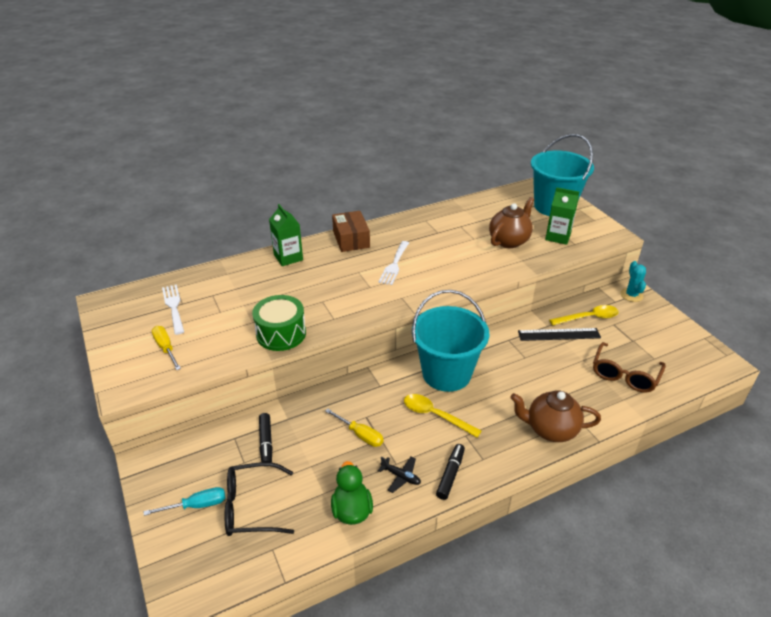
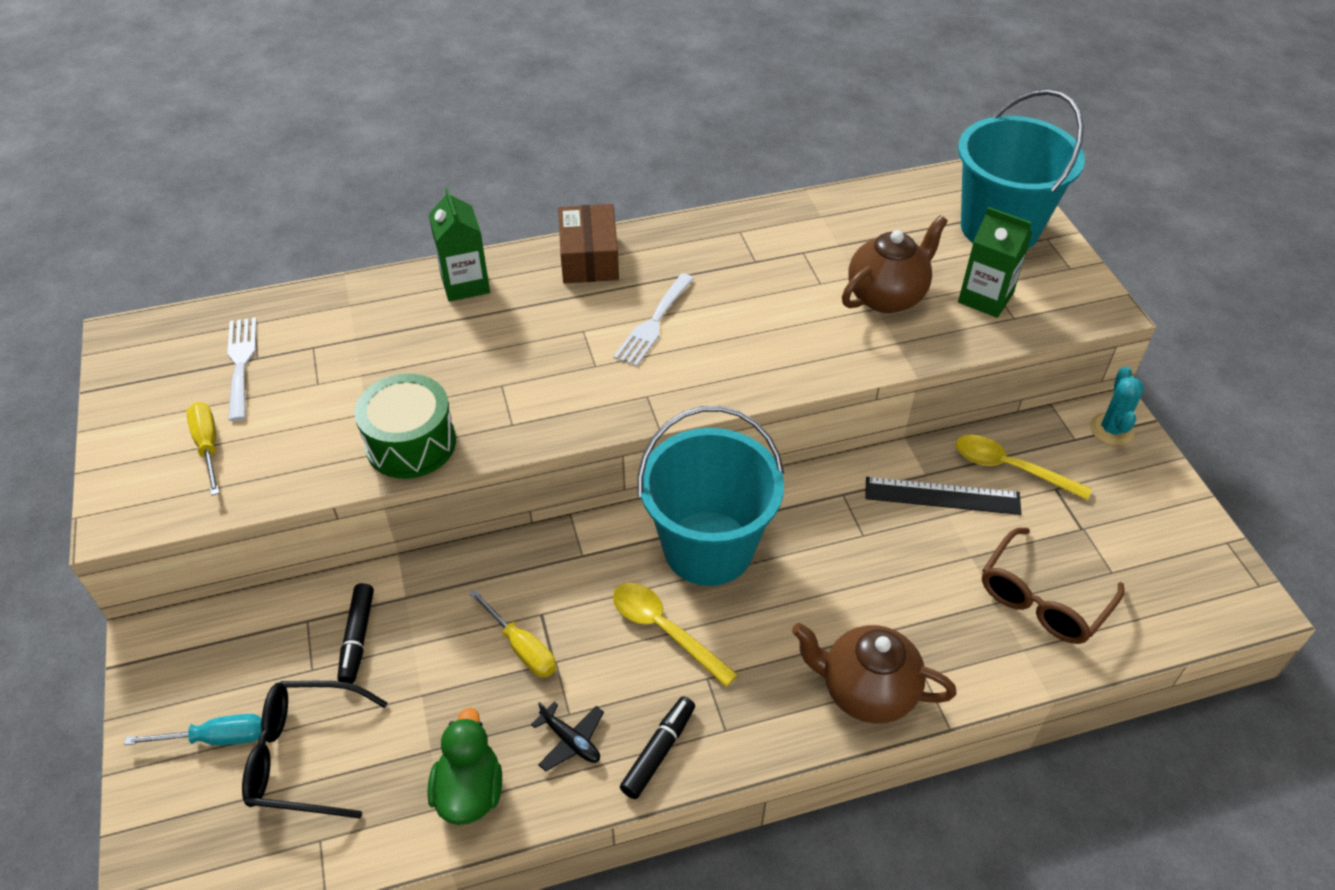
camera: 10 degrees right, 10 degrees up
(588, 318) = (1010, 468): yellow spoon -> yellow spoon turned 150 degrees counterclockwise

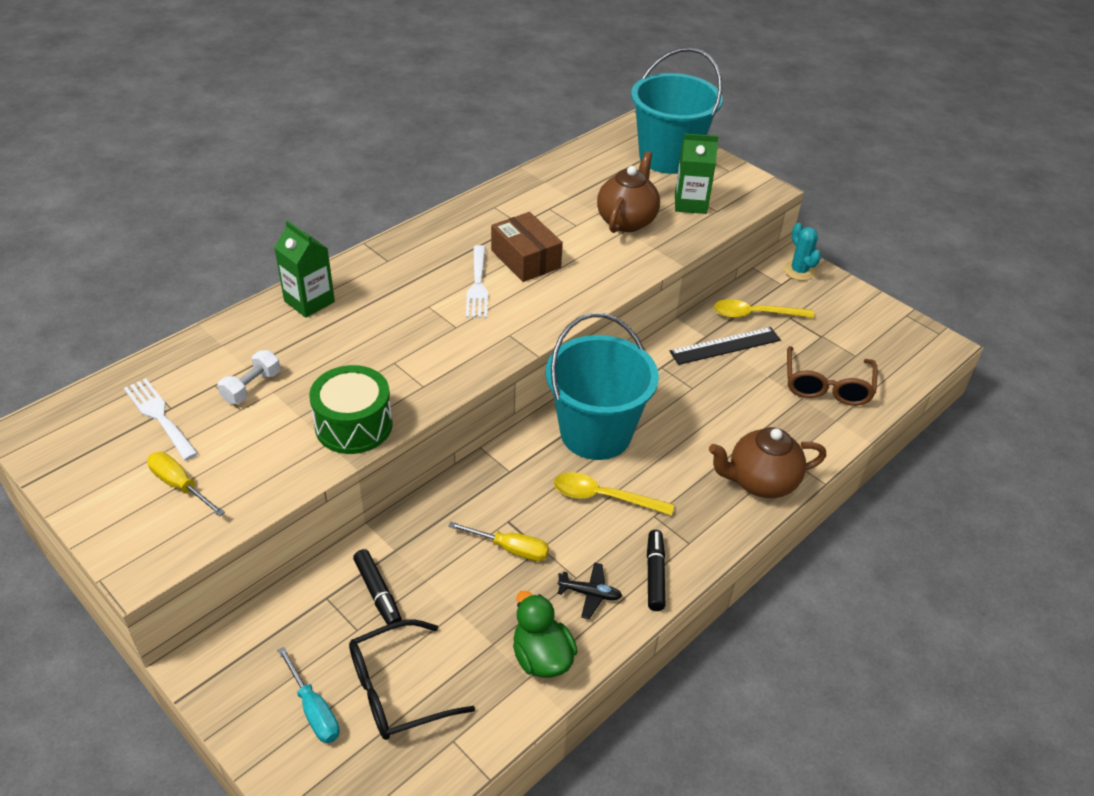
camera: 30 degrees left, 5 degrees down
(216, 738) = (314, 710): turquoise screwdriver -> turquoise screwdriver turned 90 degrees clockwise
(344, 362) = (251, 387): none -> white dumbbell
(589, 258) = (395, 255): brown box -> brown box (525, 259)

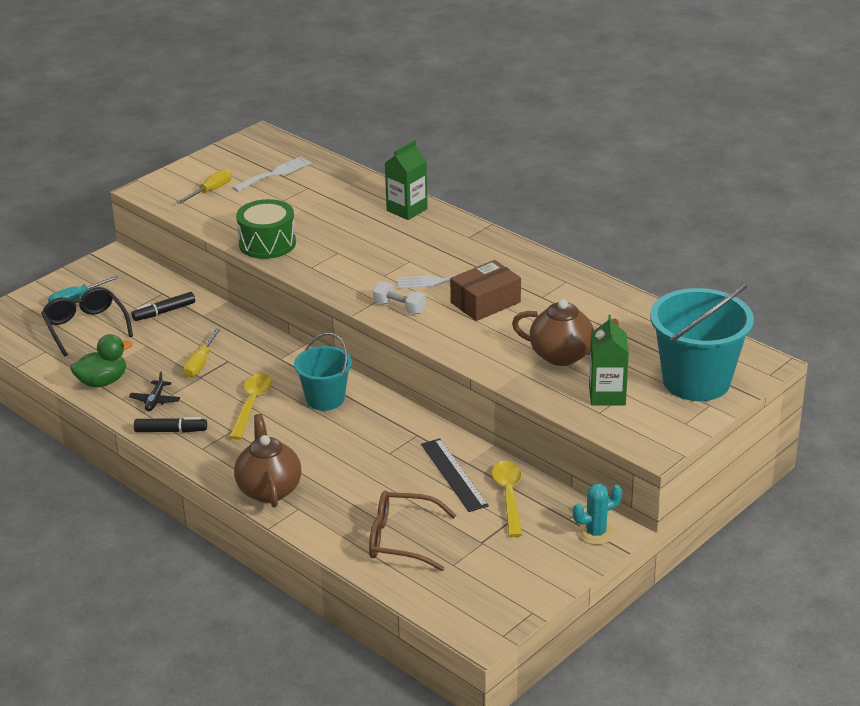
camera: 90 degrees right, 10 degrees down
(251, 387) = (306, 201): white dumbbell -> white dumbbell (399, 307)
(596, 433) = (325, 399): turquoise bucket -> turquoise bucket, size x0.60

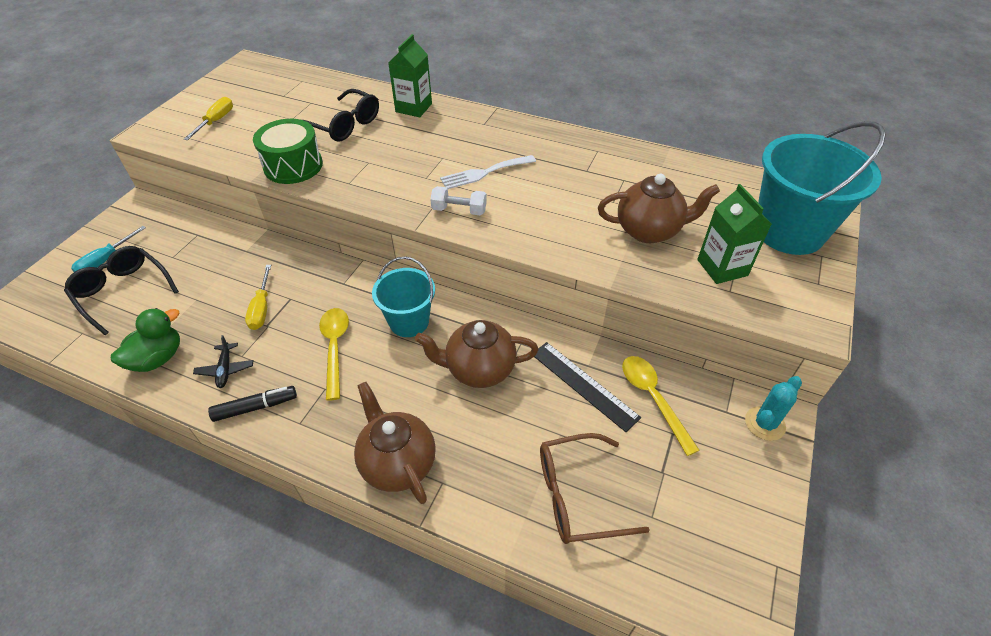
camera: 20 degrees left, 15 degrees up
(164, 312) = (205, 255): black marker -> none
(275, 173) = (274, 94): white fork -> none
(330, 214) = (344, 125): none -> black glasses
(368, 445) = (479, 369): none -> brown teapot
(485, 302) = (539, 187): brown box -> none

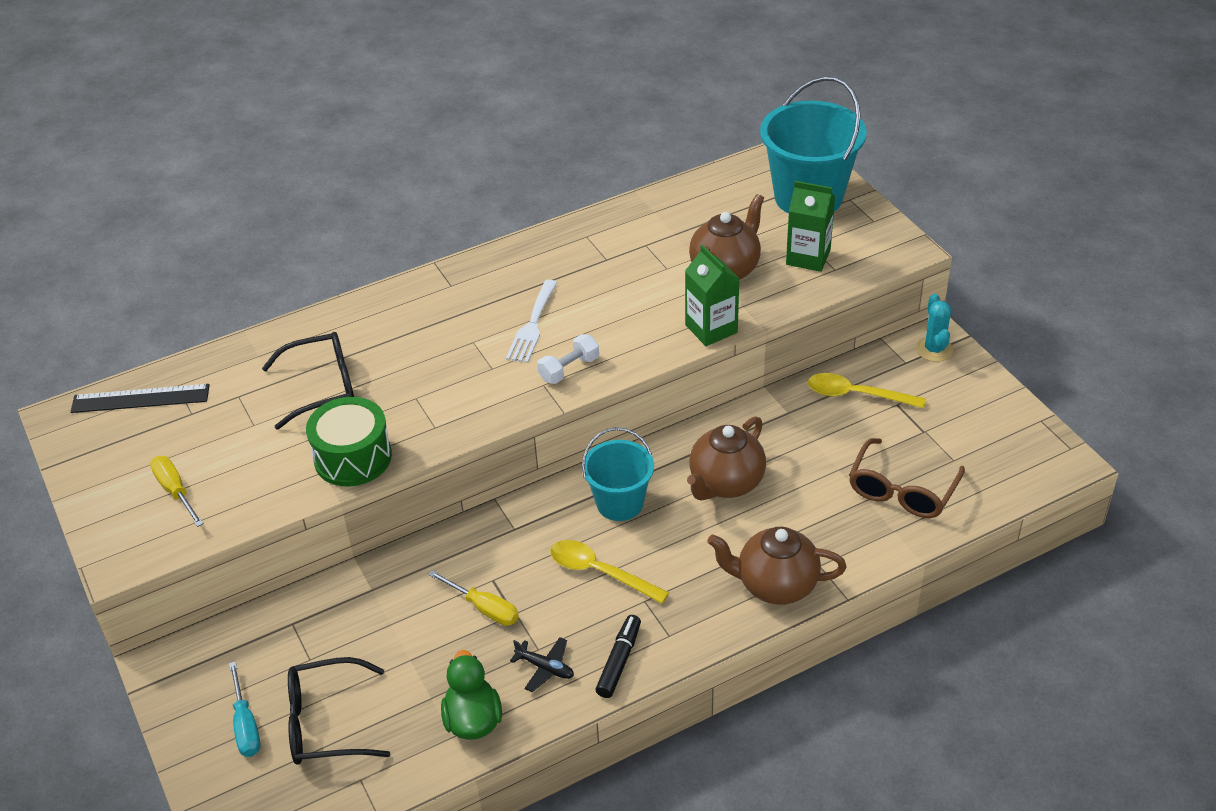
camera: 50 degrees left, 5 degrees down
(413, 108) = (356, 321): green carton -> green carton (711, 329)
(583, 385) = (805, 427): black ruler -> black ruler (140, 399)

